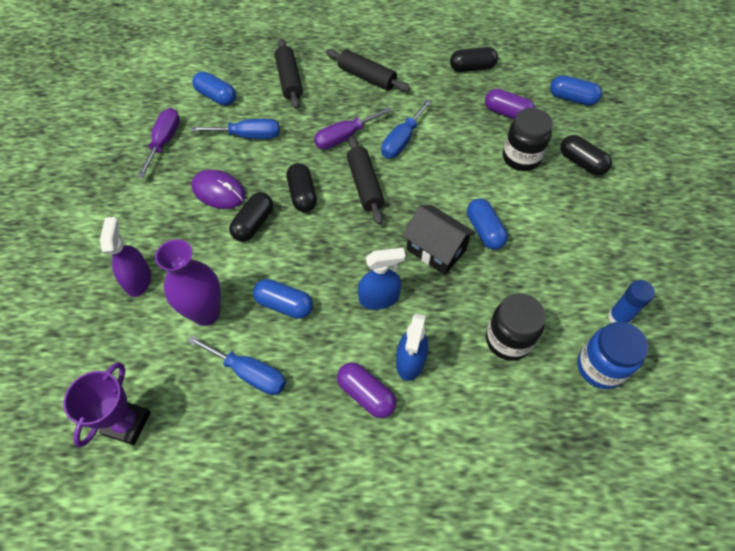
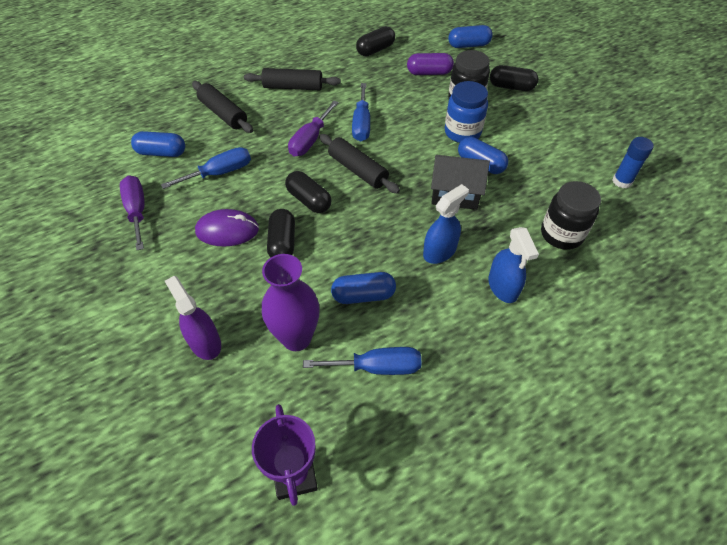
camera: 30 degrees left, 5 degrees down
(366, 394) = (489, 331): purple capsule -> none
(600, 367) = (638, 221): blue jar -> blue jar (462, 132)

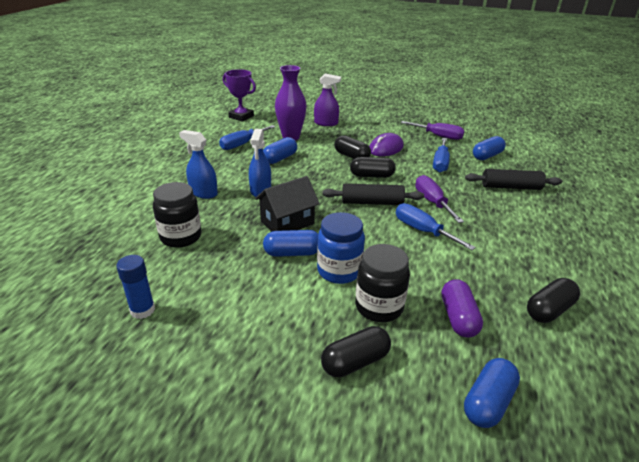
camera: 135 degrees right, 20 degrees down
(293, 87) = (519, 228): black rolling pin -> none
(375, 50) = (549, 310): black capsule -> black capsule turned 45 degrees clockwise
(429, 73) = (458, 318): purple capsule -> purple capsule turned 45 degrees counterclockwise

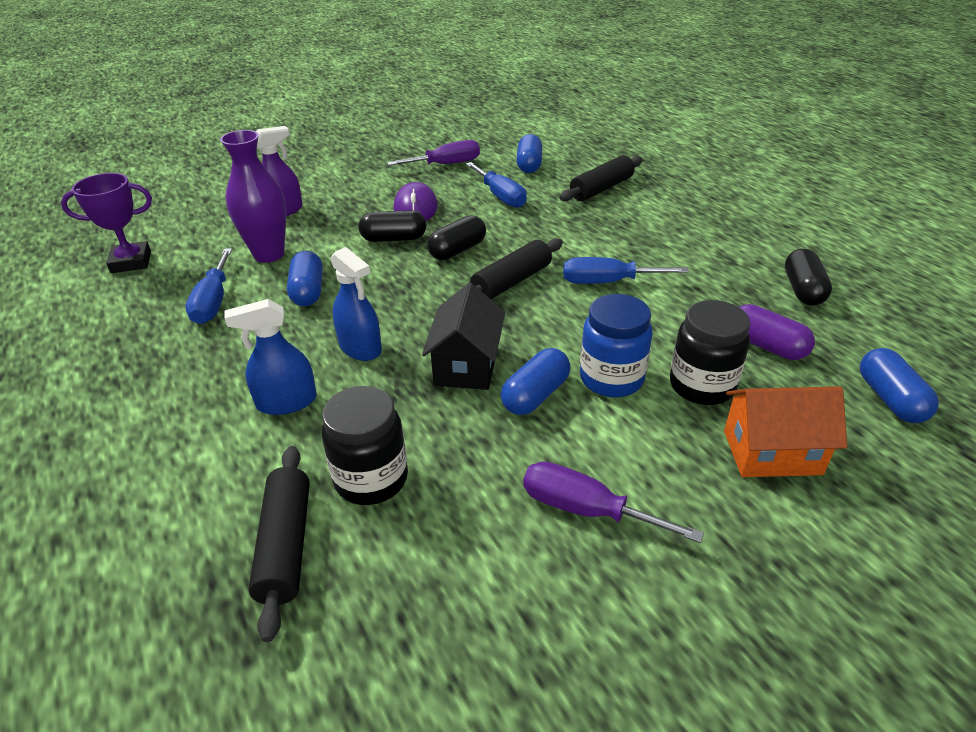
camera: 45 degrees left, 5 degrees up
(123, 237) = (285, 545): none -> black rolling pin
(142, 310) = (502, 601): blue glue stick -> none
(355, 362) = (772, 452): black capsule -> orange house
(432, 202) = (565, 245): purple screwdriver -> purple screwdriver (586, 510)

